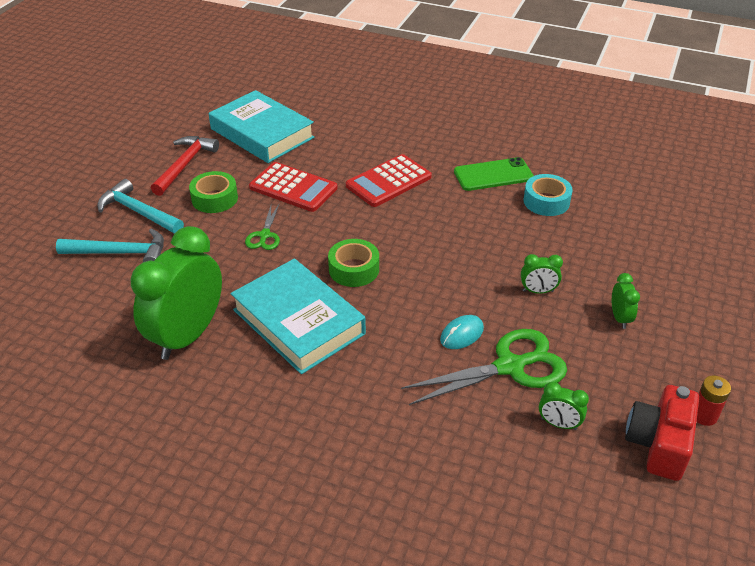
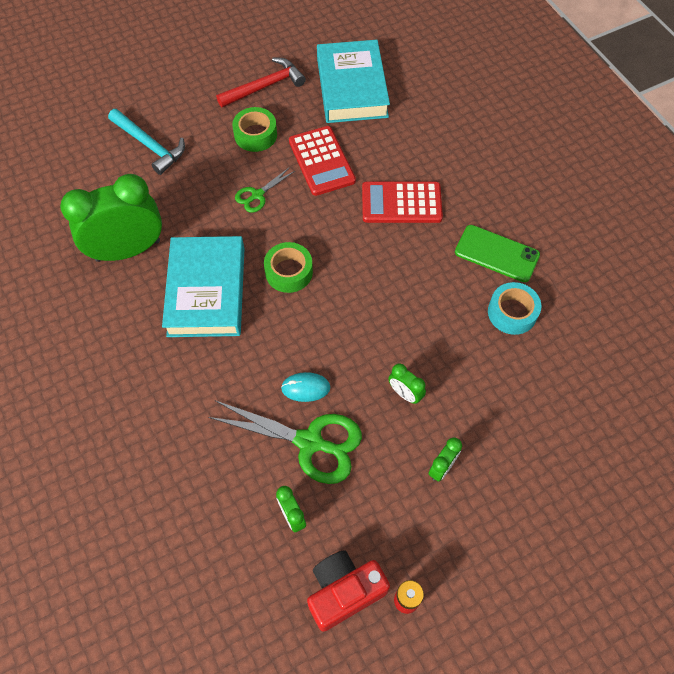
camera: 40 degrees right, 20 degrees up
(138, 212) = (193, 114): turquoise hammer -> none

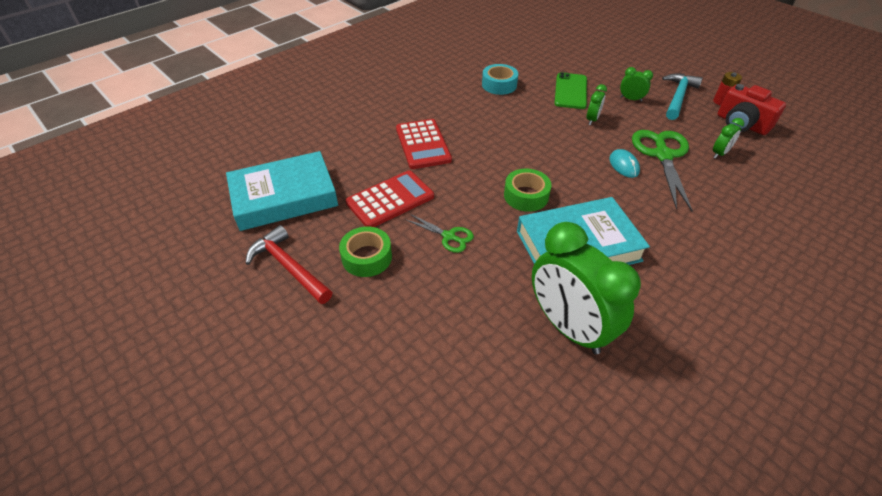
camera: 105 degrees left, 15 degrees down
(150, 145) = (409, 357): turquoise hammer -> turquoise hammer (678, 97)
(497, 253) = (452, 95): green phone -> green phone (570, 91)

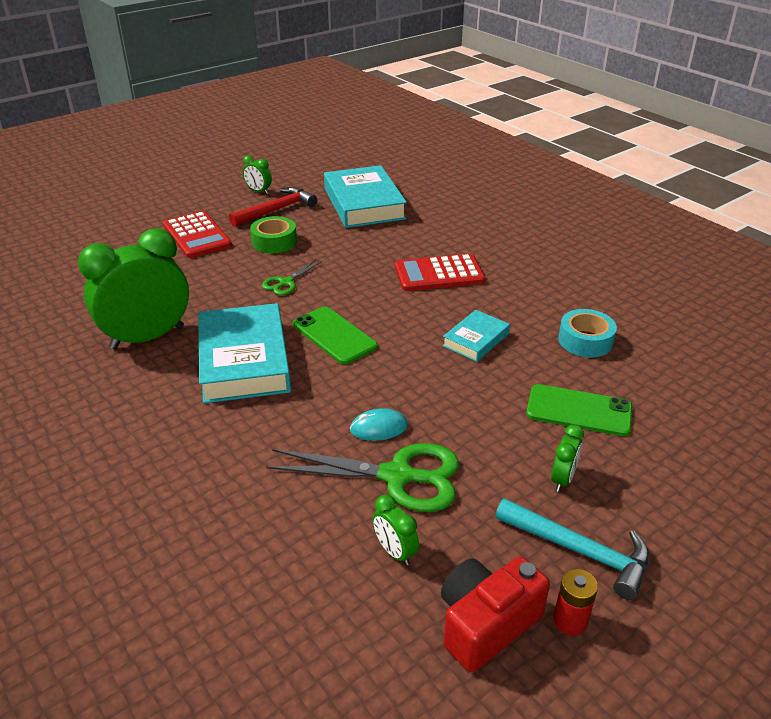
camera: 95 degrees right, 10 degrees down
(390, 200) = (347, 253): red calculator -> red calculator (197, 235)
(511, 126) = (476, 340): none -> turquoise book
(526, 196) = (334, 335): green tape -> green phone
(592, 120) = (495, 419): green clock -> green clock (258, 191)

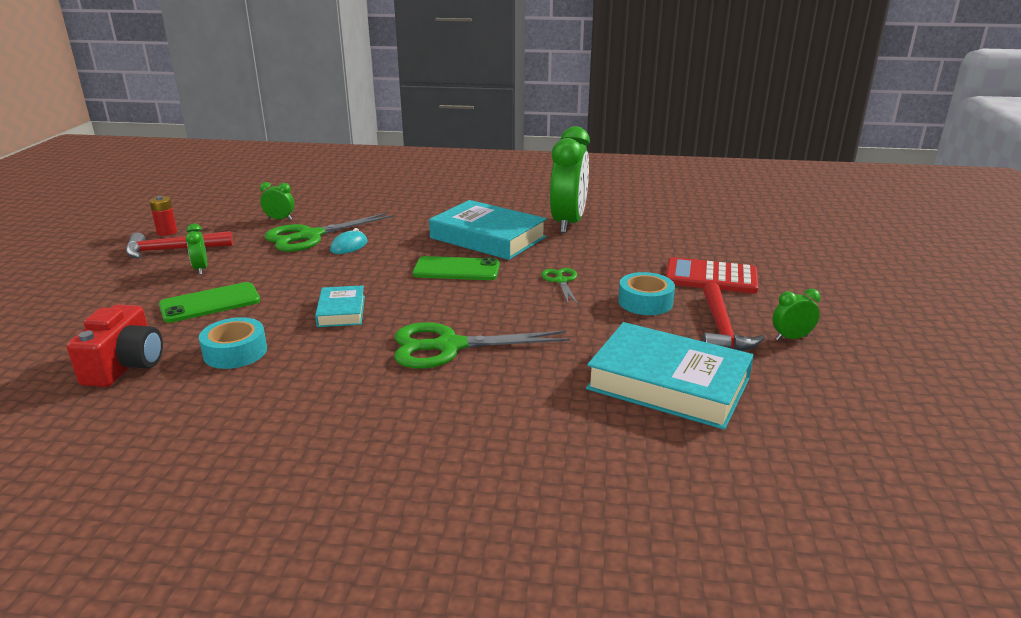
camera: 135 degrees right, 10 degrees down
(274, 242) = (645, 302): green tape -> turquoise tape
(439, 274) = (449, 346): red calculator -> green scissors
(486, 624) = (211, 219): red camera -> red camera (125, 366)
(580, 551) = (173, 250): turquoise hammer -> red hammer

